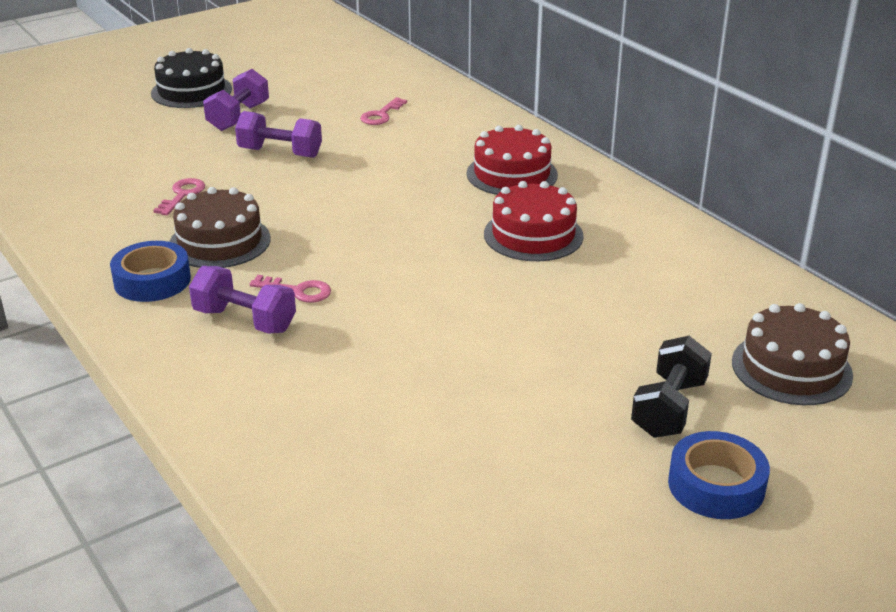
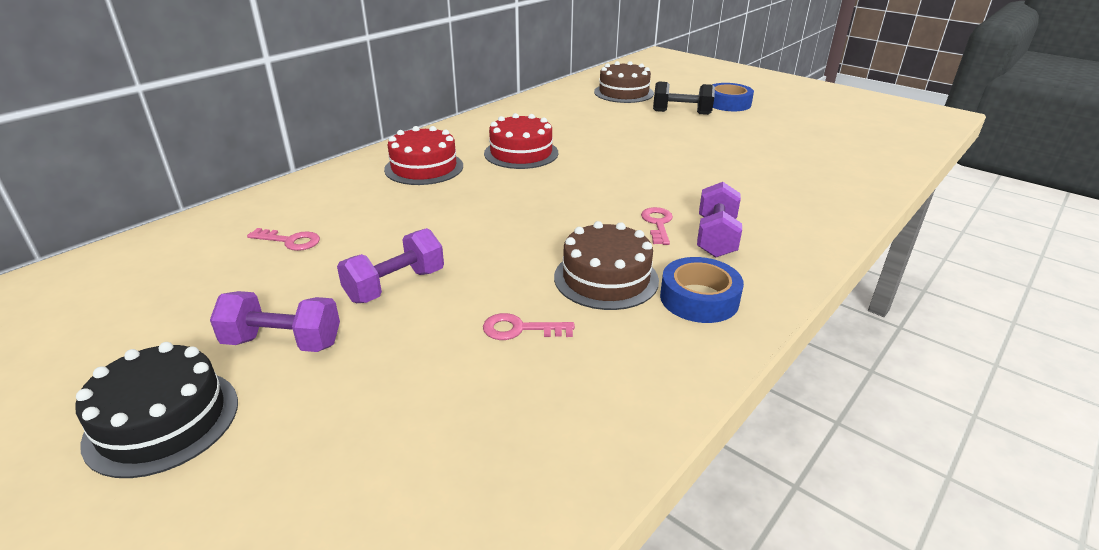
camera: 105 degrees left, 0 degrees up
(280, 153) = (395, 286): purple dumbbell -> purple dumbbell turned 45 degrees clockwise

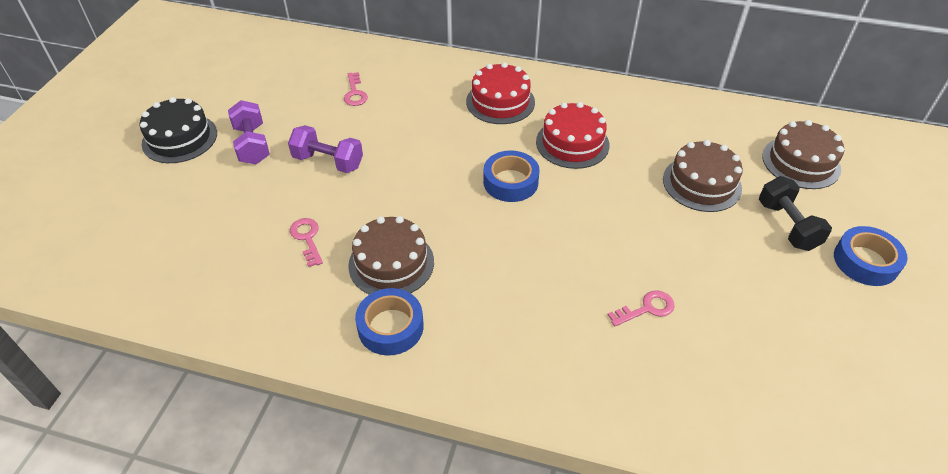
camera: 65 degrees right, 15 degrees up
(543, 190) = (510, 182): none -> blue tape
(617, 124) = (701, 183): none -> brown cake
(657, 224) = (498, 272): pink key -> pink key (646, 308)
(716, 237) = (498, 318): purple dumbbell -> none

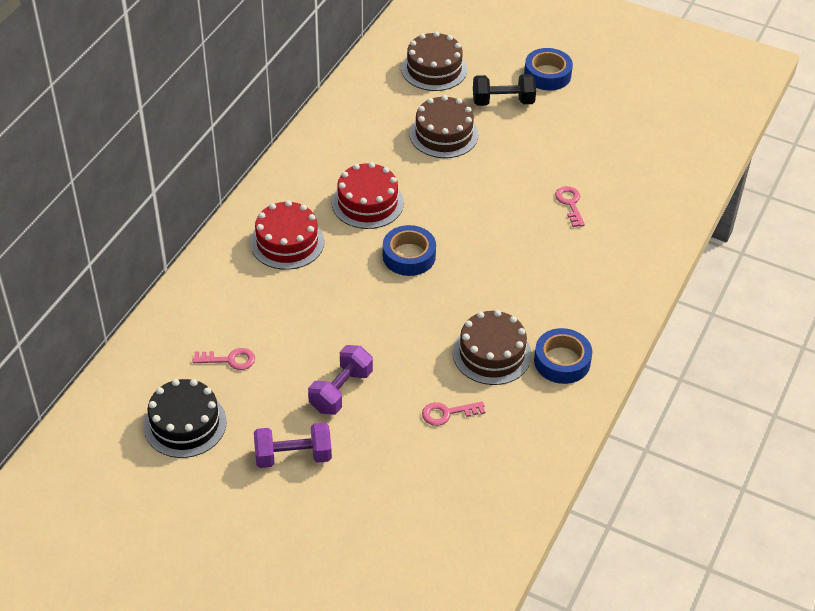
camera: 80 degrees left, 0 degrees up
(179, 138) = (260, 526): black cake -> black cake (185, 424)

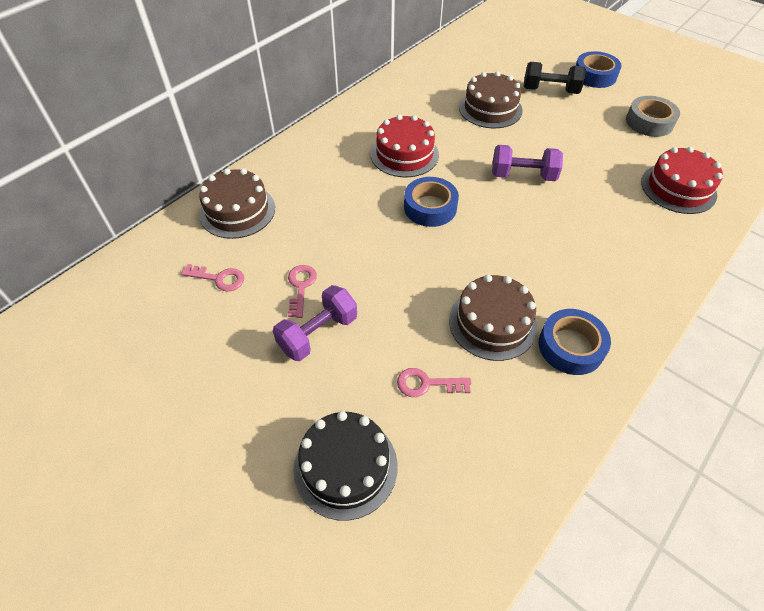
camera: 15 degrees right, 5 degrees up
(185, 424) = (144, 338): black cake -> black cake (345, 466)
(287, 242) = (318, 177): red cake -> red cake (678, 188)
(293, 456) = (239, 401): purple dumbbell -> purple dumbbell (523, 176)
(434, 69) = (494, 59): brown cake -> brown cake (237, 211)
(570, 204) = (601, 184): pink key -> pink key (301, 287)
(610, 125) = (649, 122): none -> grey tape

